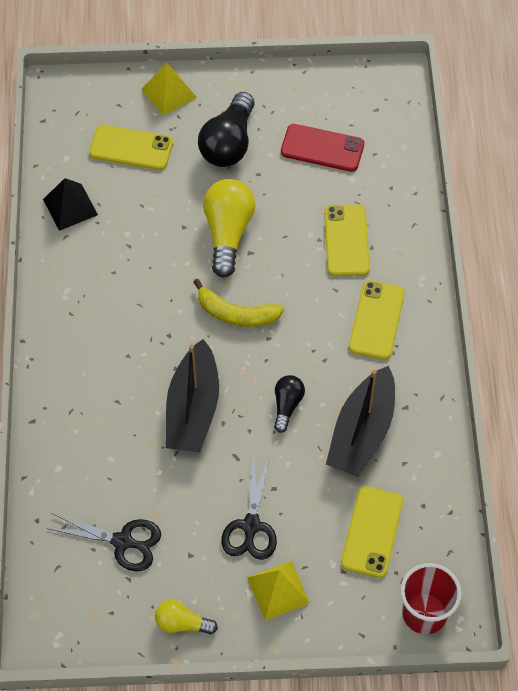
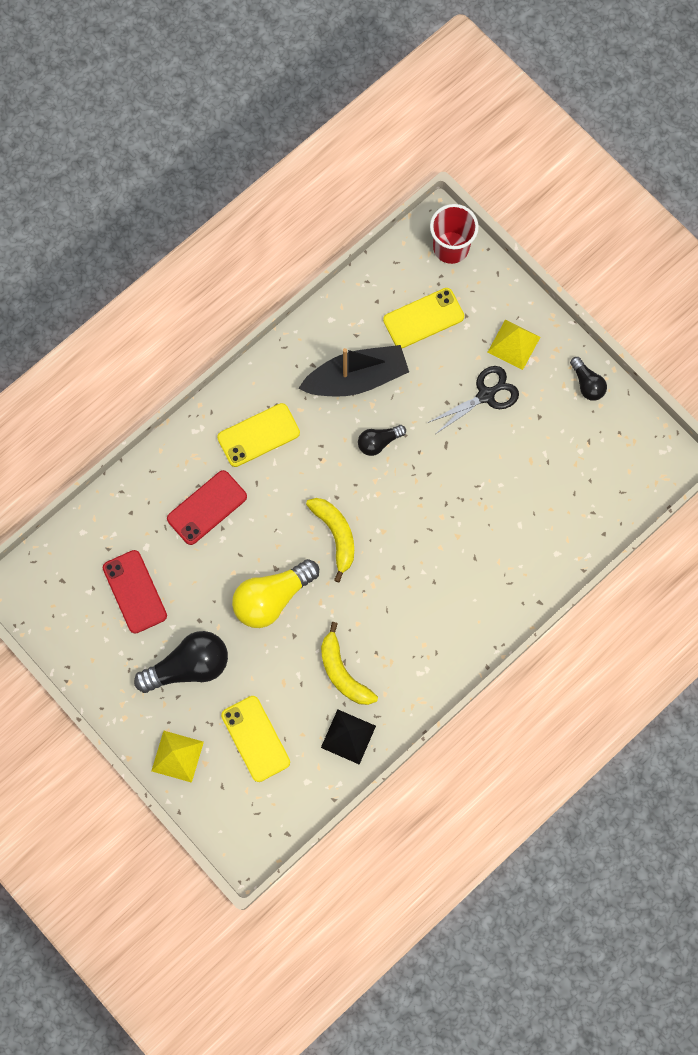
camera: 130 degrees left, 15 degrees up
(121, 238) = (343, 672): none -> yellow banana
(123, 541) = (568, 466): black scissors -> none
(182, 623) = (587, 384): yellow light bulb -> black light bulb
(193, 409) = (435, 502): black boat -> none
(346, 240) = (207, 508): yellow phone -> red phone

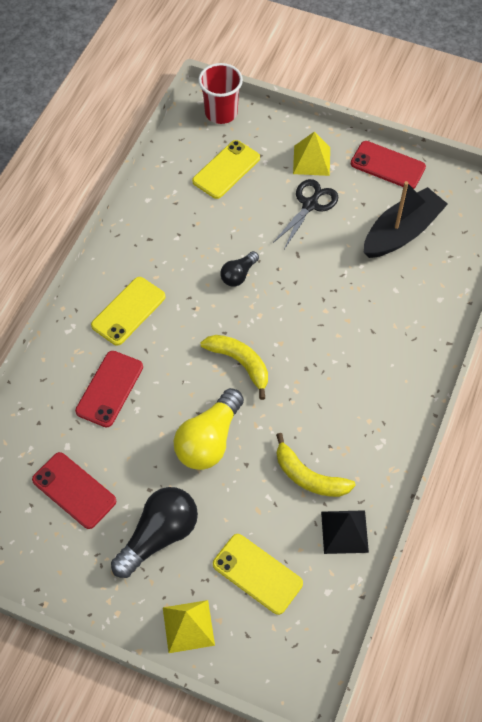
camera: 25 degrees left, 15 degrees down
(356, 378) = (193, 234): black boat -> black boat (402, 232)
(587, 384) = (387, 165): black light bulb -> red phone

